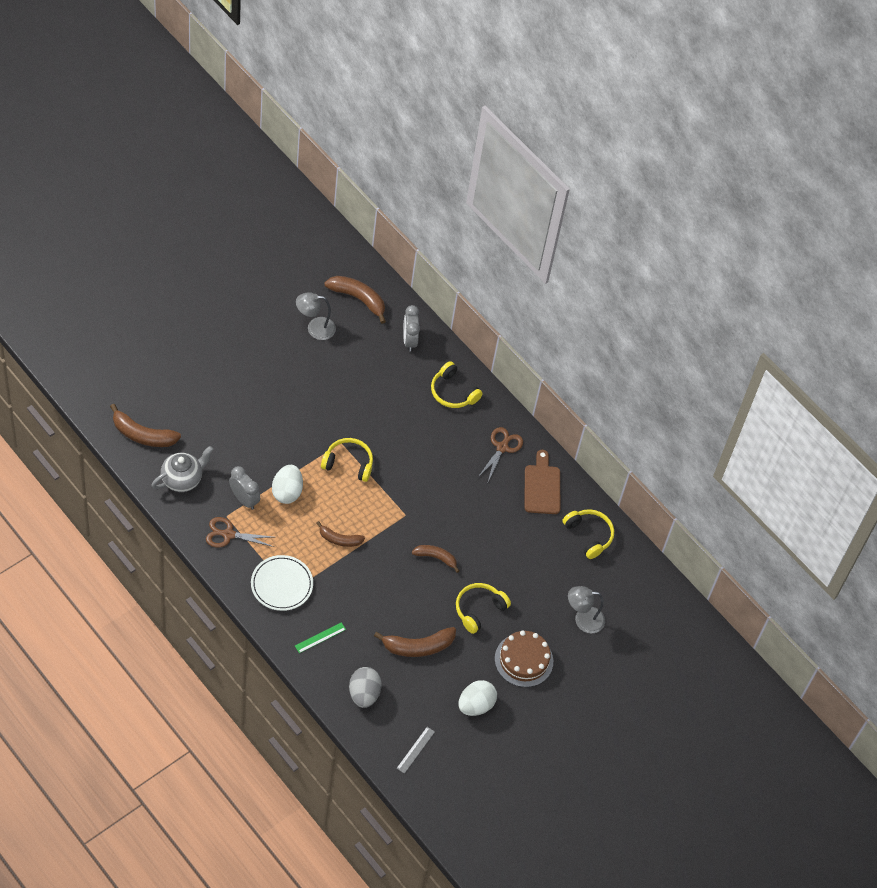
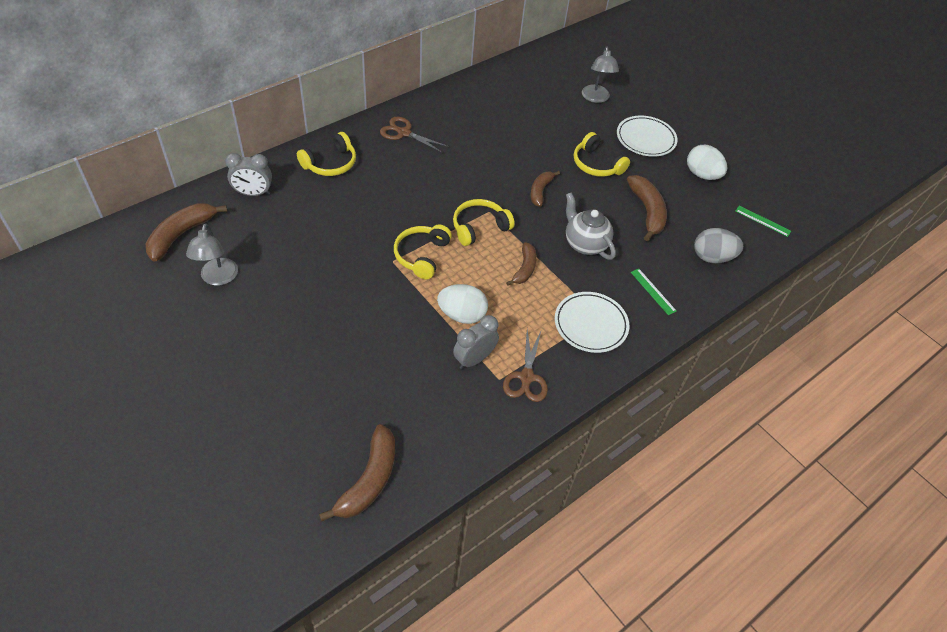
camera: 85 degrees left, 5 degrees down
(182, 479) = (444, 429): grey teapot -> grey teapot (585, 244)
(415, 750) = (762, 221): grey ruler -> green ruler
(523, 660) = (645, 139): brown cake -> white plate
(542, 486) = (451, 110): brown cutting board -> none
(589, 535) = (505, 86): yellow headphones -> yellow headphones (479, 227)

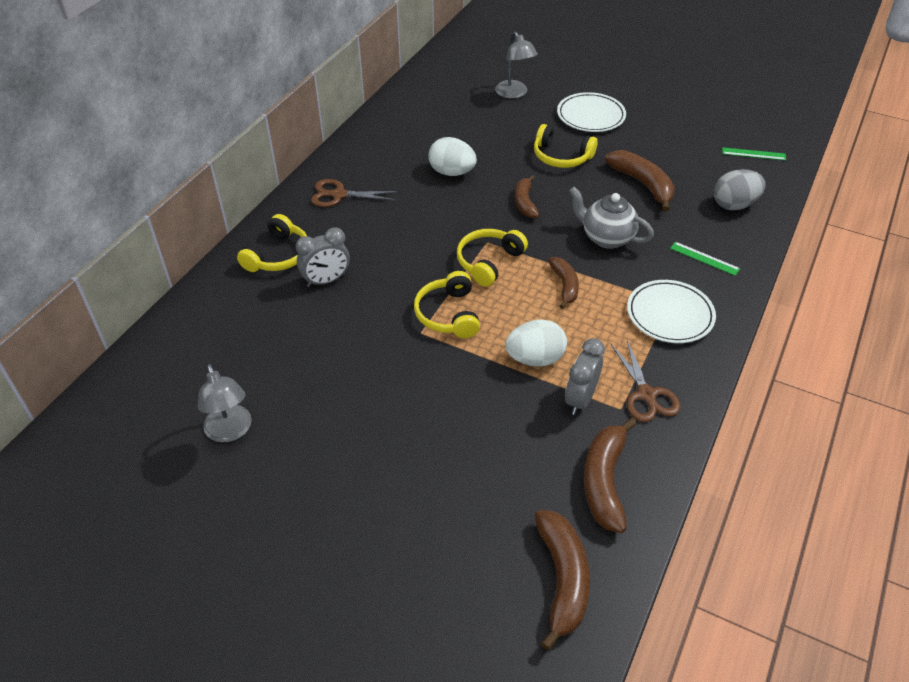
camera: 20 degrees left, 5 degrees down
(181, 235) = (151, 400): brown banana -> brown banana (604, 481)
(253, 193) = (209, 320): grey clock -> grey clock (326, 281)
(702, 175) = (667, 131): white egg -> white egg (452, 172)

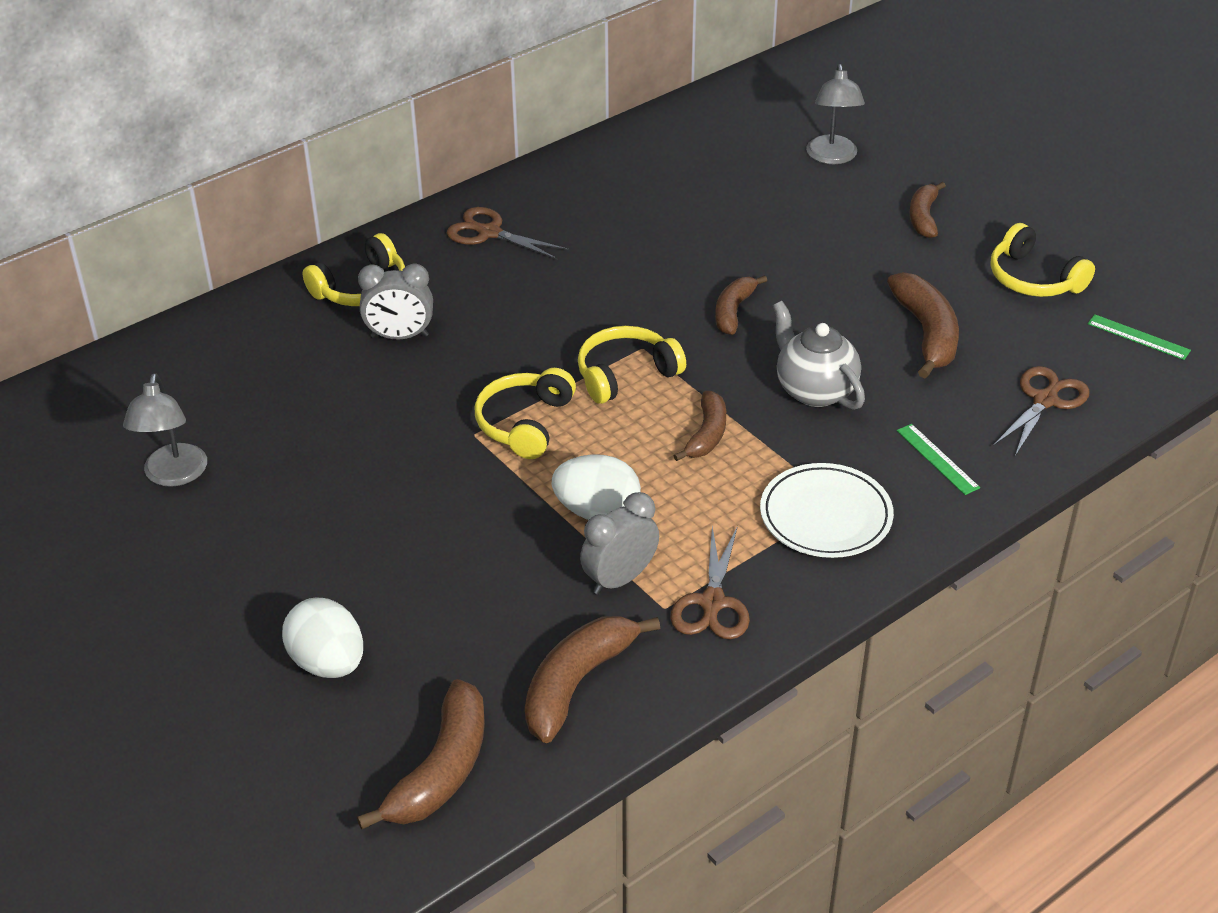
camera: 25 degrees right, 5 degrees down
(452, 172) = (661, 243): white egg -> white egg (328, 663)
(561, 156) = (834, 263): yellow headphones -> yellow headphones (1033, 279)
(590, 116) = (923, 217): white plate -> brown banana
(734, 205) = (1045, 400): grey egg -> brown scissors

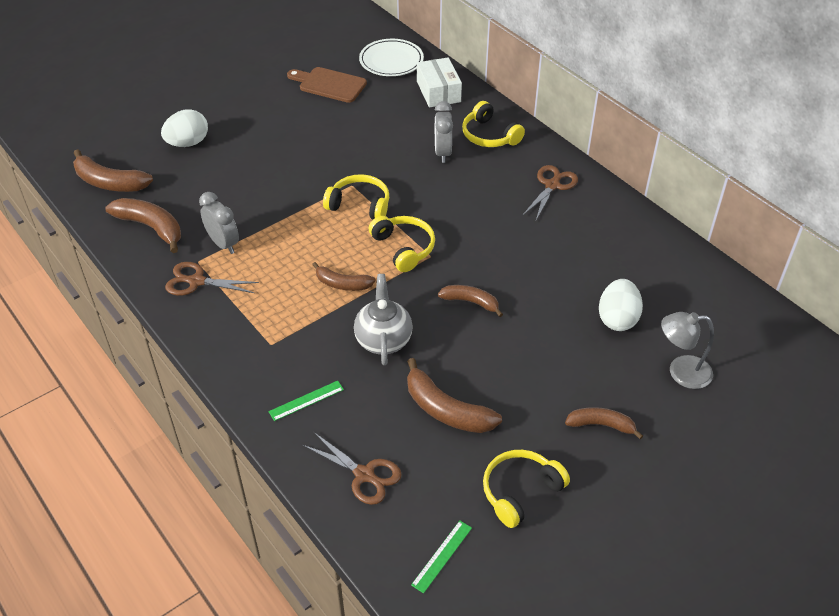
camera: 90 degrees right, 5 degrees up
(173, 475) = (329, 84): grey lamp -> brown cutting board
(229, 341) = (438, 92): none -> white box
(597, 512) = (279, 235): white egg -> white egg (617, 319)
(814, 390) = (383, 340): grey teapot -> grey teapot turned 60 degrees counterclockwise
(825, 516) = (259, 337): white plate -> white plate (391, 61)
(926, 333) = (446, 410): brown banana -> brown banana turned 45 degrees clockwise

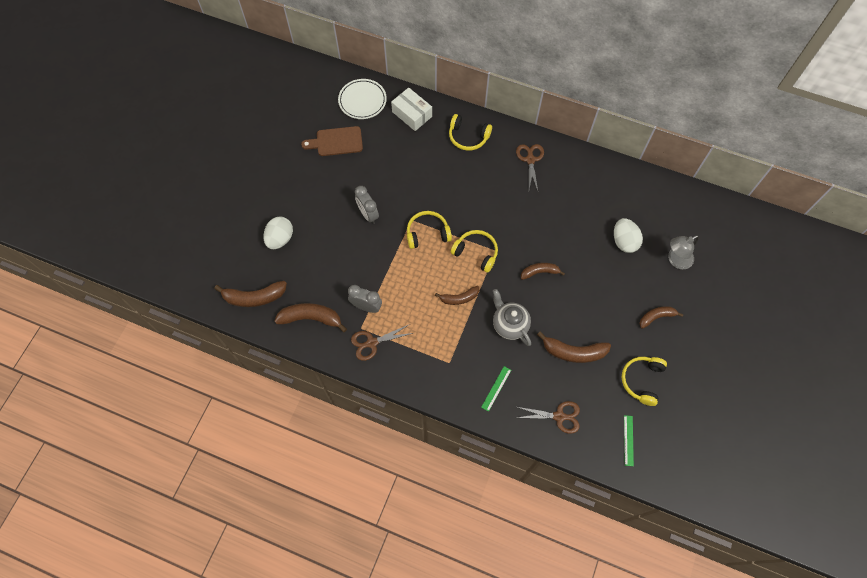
camera: 30 degrees left, 20 degrees up
(442, 153) = (449, 165): grey clock -> grey clock (368, 214)

